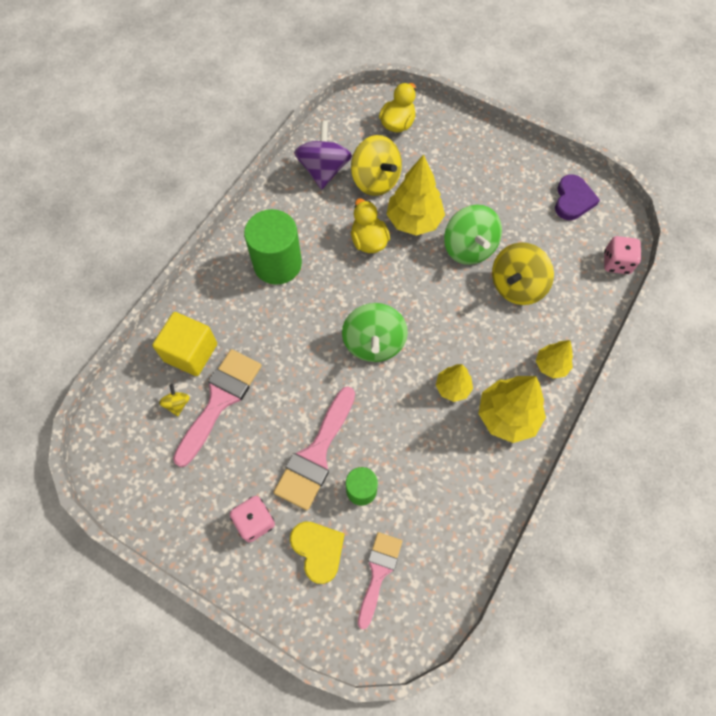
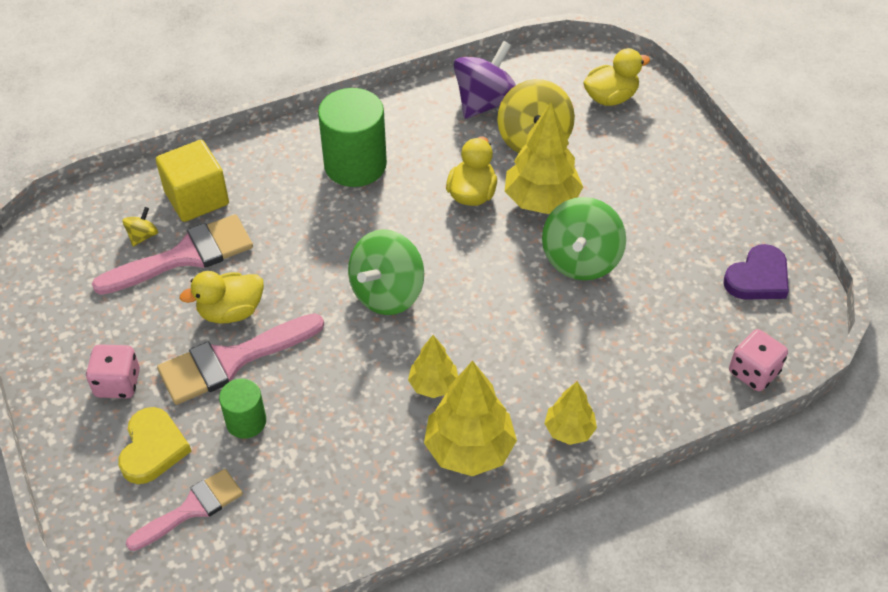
camera: 35 degrees right, 15 degrees down
(286, 420) = (231, 311): none -> yellow duck
(516, 286) = (602, 328): yellow spinning top -> none

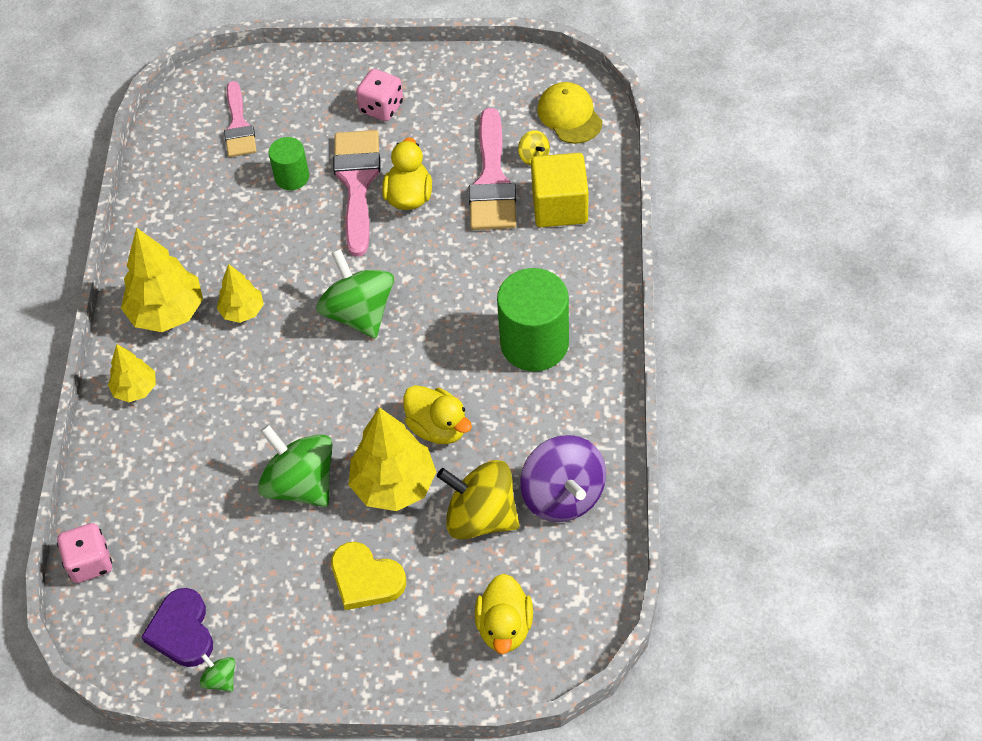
camera: 120 degrees right, 5 degrees up
(79, 228) = (569, 115): none -> yellow cap
(153, 448) = (306, 115): yellow heart -> yellow heart (366, 579)
(774, 236) = (220, 679): none -> green spinning top

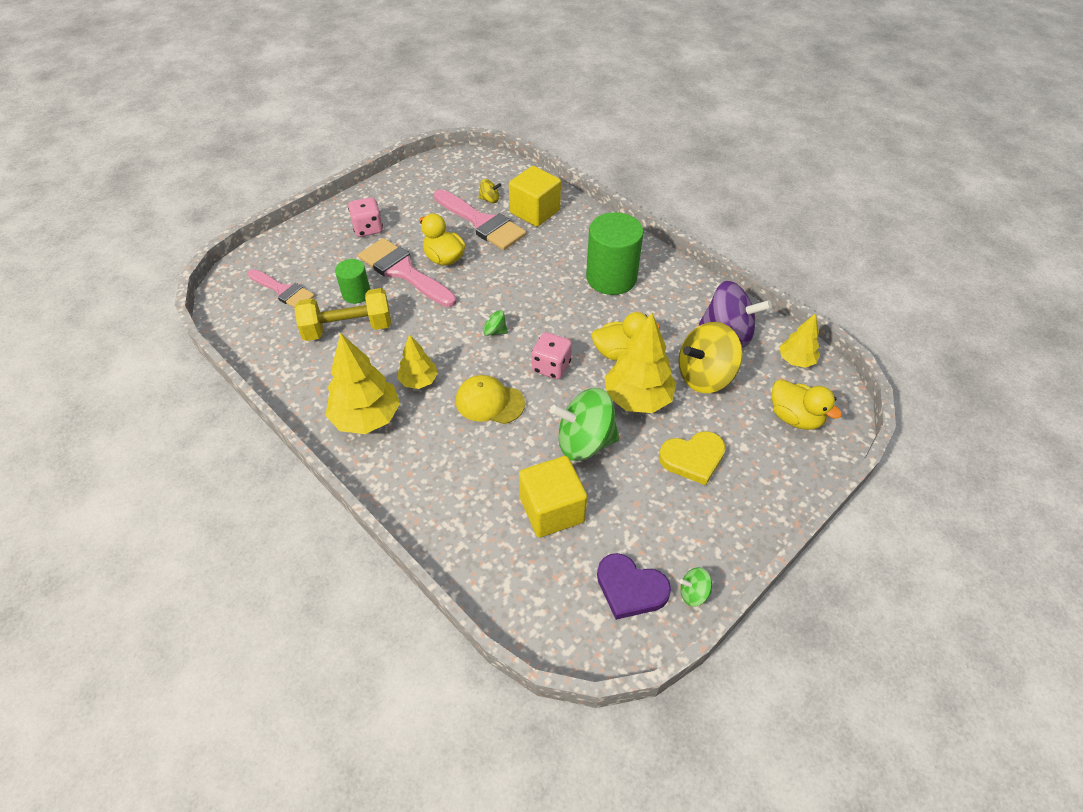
camera: 50 degrees left, 5 degrees down
(90, 562) = (512, 606): pink dice -> pink dice (551, 367)
(135, 389) = (403, 477): yellow tree -> yellow tree (796, 360)
(205, 517) = (552, 510): none -> yellow cube
(246, 209) = (348, 328): none -> yellow dumbbell
(359, 313) = (494, 331): green spinning top -> green spinning top, size x0.45
(569, 115) = (483, 172): yellow cap -> yellow cap (489, 402)

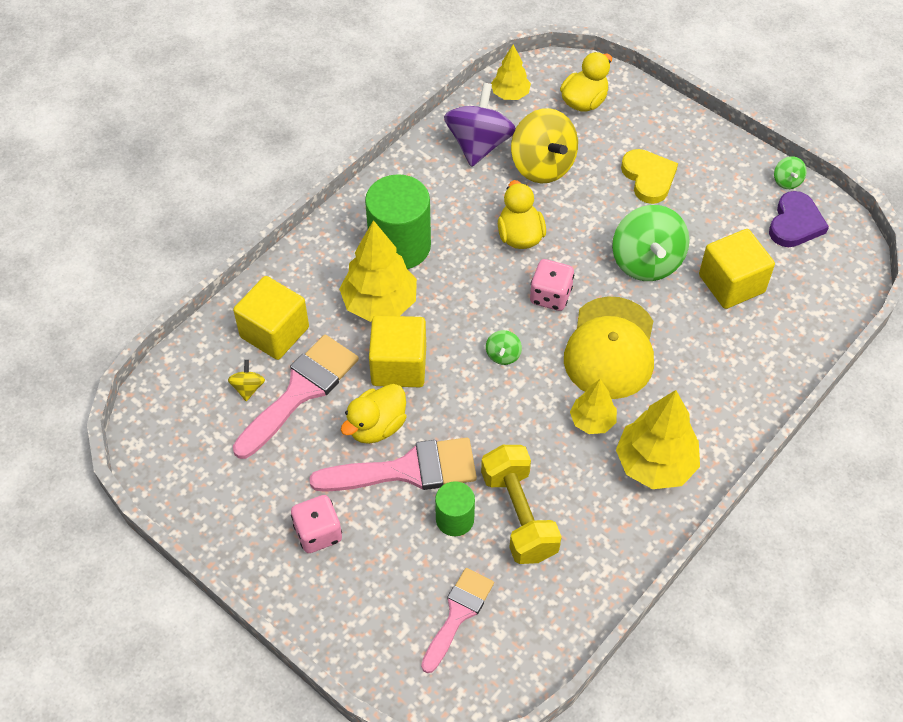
camera: 95 degrees left, 5 degrees up
(404, 271) = (406, 470): pink brush -> pink brush turned 135 degrees counterclockwise
(489, 402) = (610, 348): yellow cap -> yellow cap, size x1.54
(495, 272) = (399, 366): none -> yellow cube
(638, 398) = (582, 220): yellow tree -> yellow tree (380, 303)

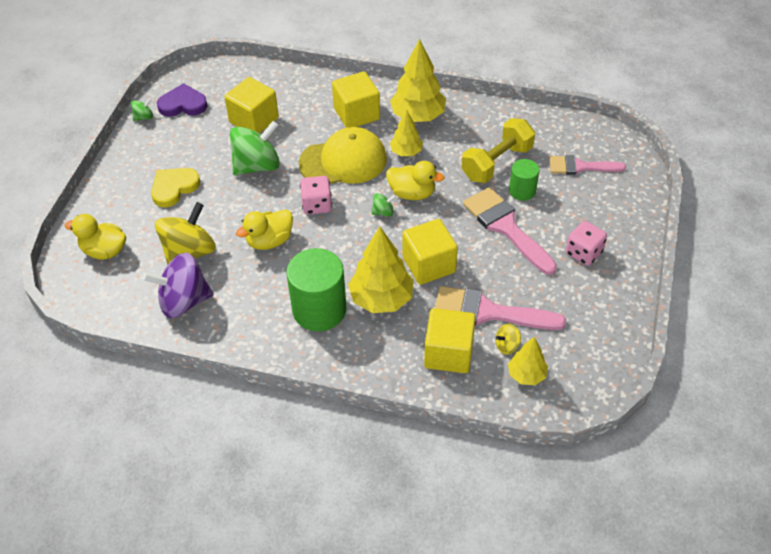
camera: 115 degrees left, 5 degrees down
(376, 426) = (485, 256): yellow duck -> yellow duck (412, 193)
(510, 94) = (114, 302): yellow tree -> yellow tree (526, 375)
(692, 396) = (356, 114): none -> yellow cube

